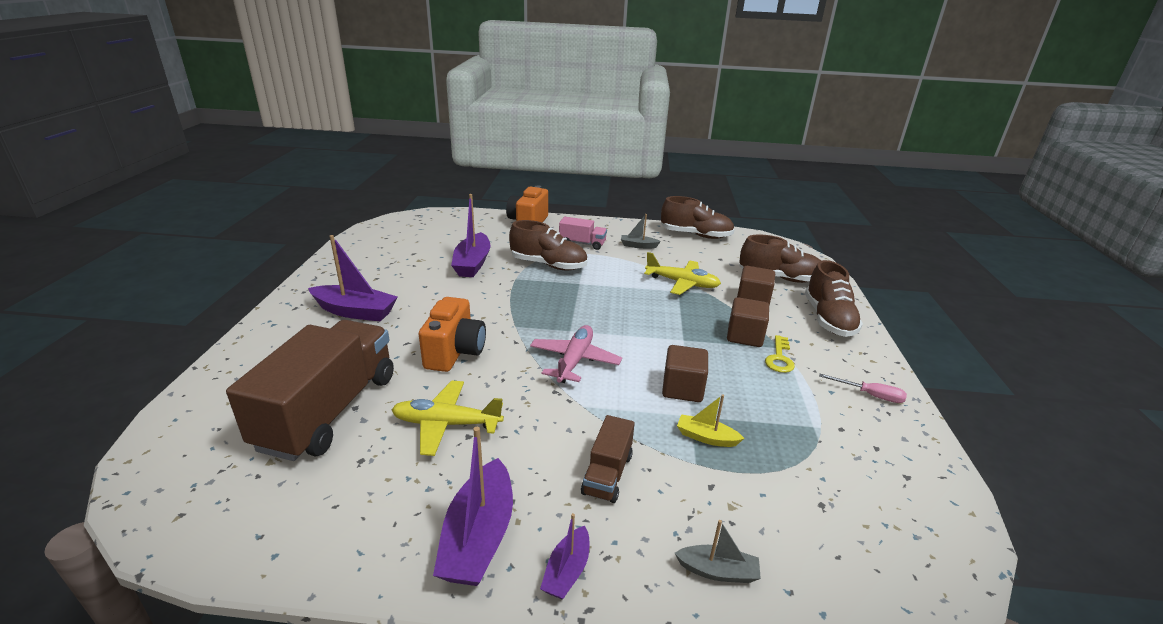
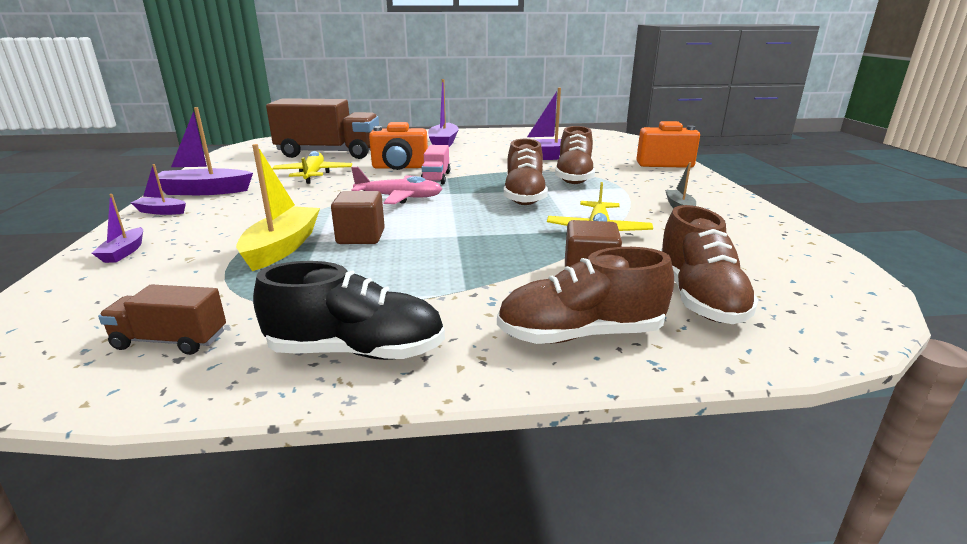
camera: 80 degrees right, 5 degrees down
(582, 243) = (645, 185): pink truck -> pink truck (436, 178)
(607, 474) = (246, 216): brown truck -> brown truck (170, 340)
(696, 235) = (776, 237): brown shoe -> brown shoe (524, 196)
(706, 437) = (282, 247): yellow boat -> yellow boat, size x1.85
(718, 571) = (124, 252): grey boat -> purple boat
(744, 336) = (482, 267): brown cube -> none
(779, 358) = (437, 287): yellow key -> none
(870, 395) = (357, 351): pink screwdriver -> black shoe

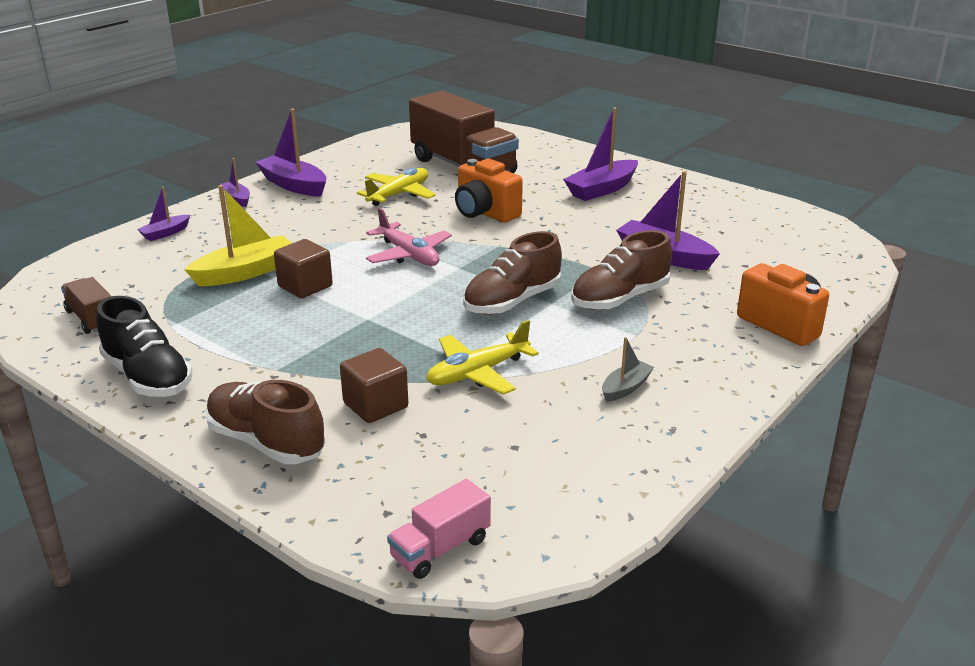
camera: 45 degrees right, 5 degrees up
(436, 178) = (487, 242): pink truck -> pink truck (440, 548)
(698, 298) = (399, 469): brown shoe -> none

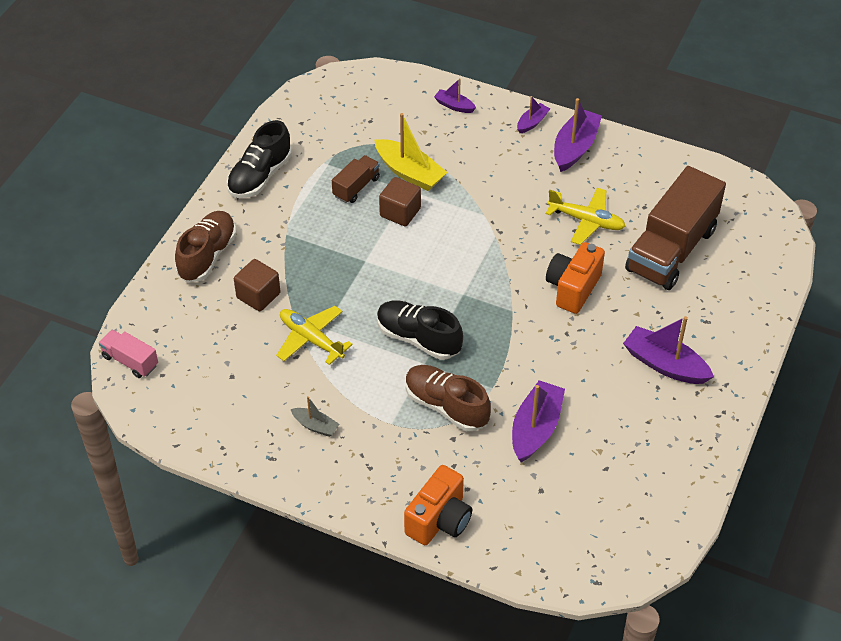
camera: 75 degrees right, 20 degrees up
(92, 319) = (319, 121): brown truck -> brown truck (356, 187)
(408, 255) = (473, 257): pink plane -> none
(512, 301) = (418, 339): brown shoe -> black shoe

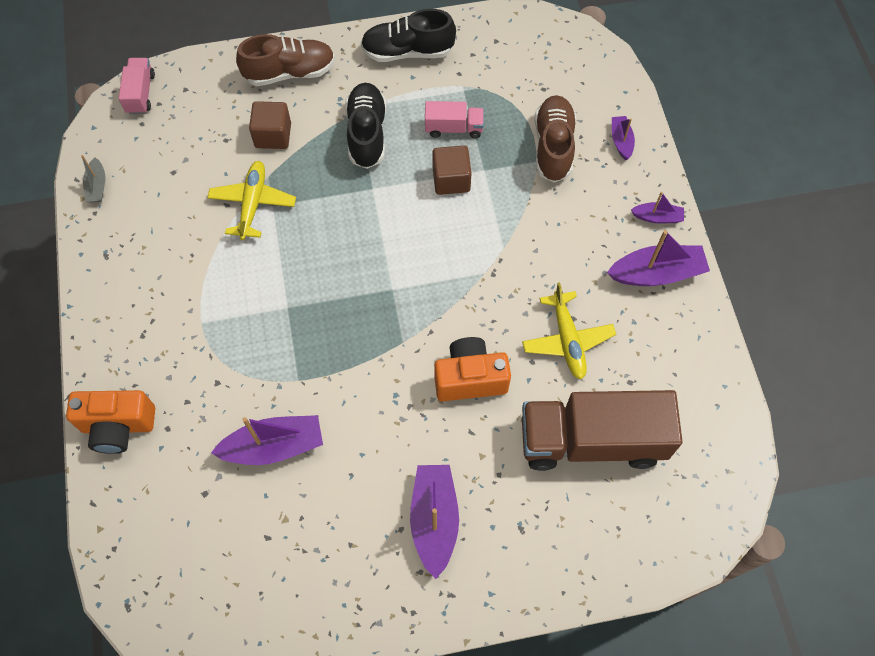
camera: 55 degrees right, 15 degrees up
(315, 426) = (160, 266): grey boat -> grey boat (97, 186)
(356, 187) = (454, 128): brown truck -> pink truck
(409, 172) = (506, 157): yellow boat -> none
(418, 339) = (312, 285): black shoe -> black shoe (367, 133)
(446, 406) = (250, 355): brown shoe -> brown shoe (553, 147)

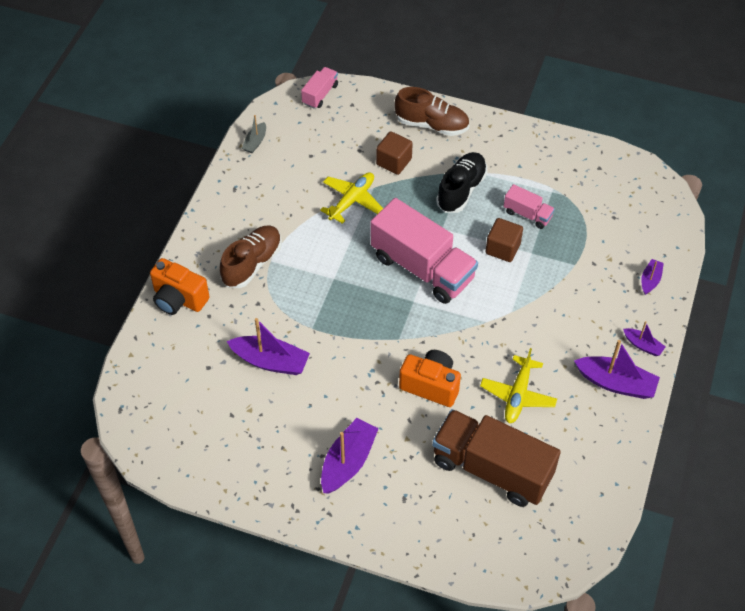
camera: 30 degrees right, 10 degrees down
(378, 245) = (422, 268): none -> pink truck
(407, 51) = (527, 147): black shoe -> none
(553, 147) = (594, 260): brown shoe -> brown shoe (252, 264)

